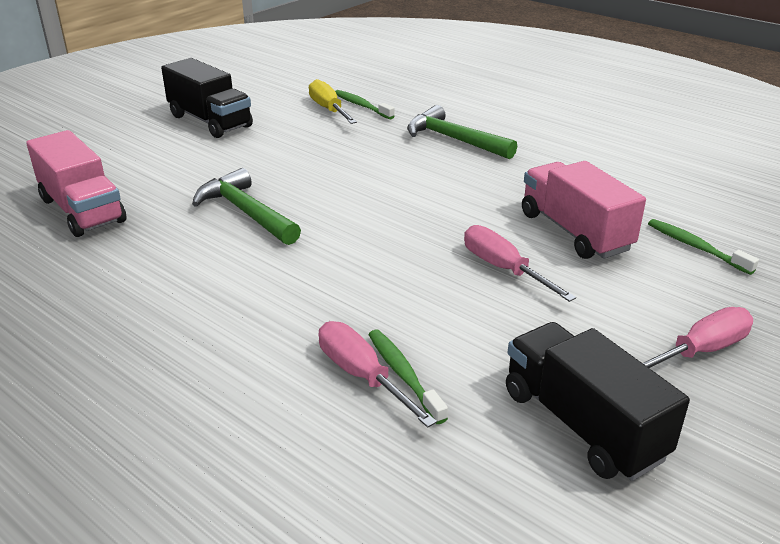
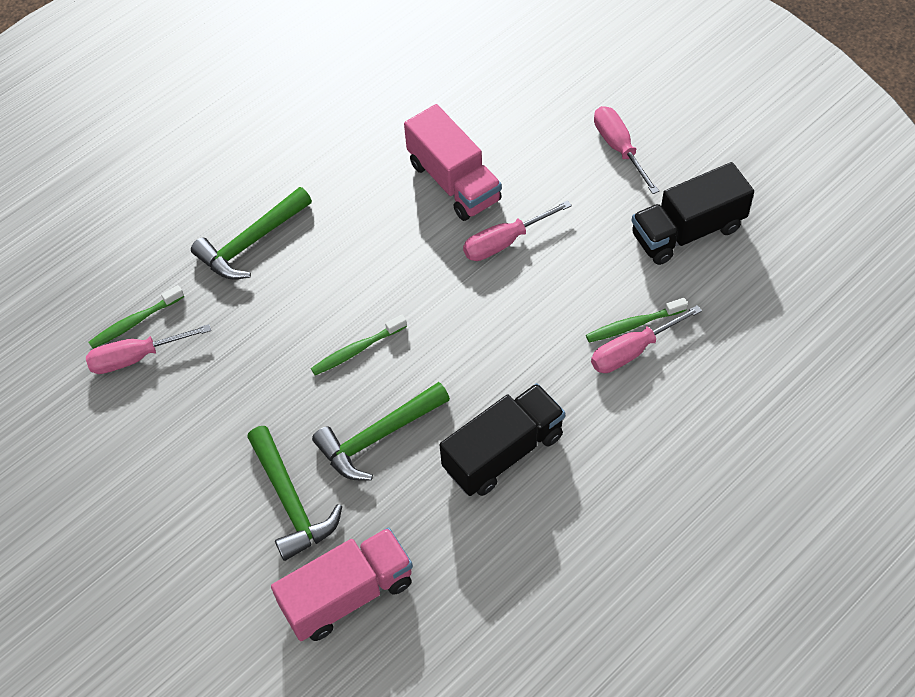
camera: 80 degrees left, 25 degrees up
(185, 178) = (291, 501): none -> green hammer
(210, 121) = (138, 487): black truck -> black truck (503, 452)
(329, 109) = (136, 357): yellow screwdriver -> pink screwdriver
(574, 232) = (454, 181): pink truck -> pink truck turned 105 degrees counterclockwise
(696, 247) = (489, 108): green toothbrush -> green toothbrush (357, 350)

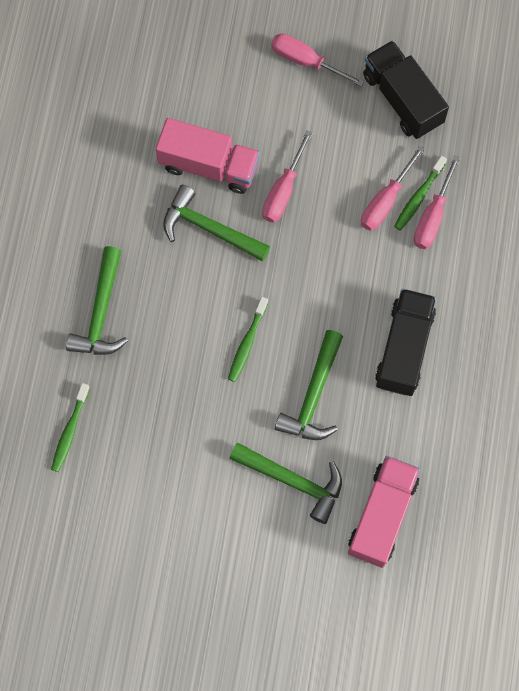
camera: 40 degrees left, 15 degrees up
(136, 357) = (95, 455): pink screwdriver -> pink screwdriver (386, 201)
(408, 233) = (210, 229): none -> green hammer
(687, 231) = (402, 99): black truck -> black truck turned 120 degrees clockwise

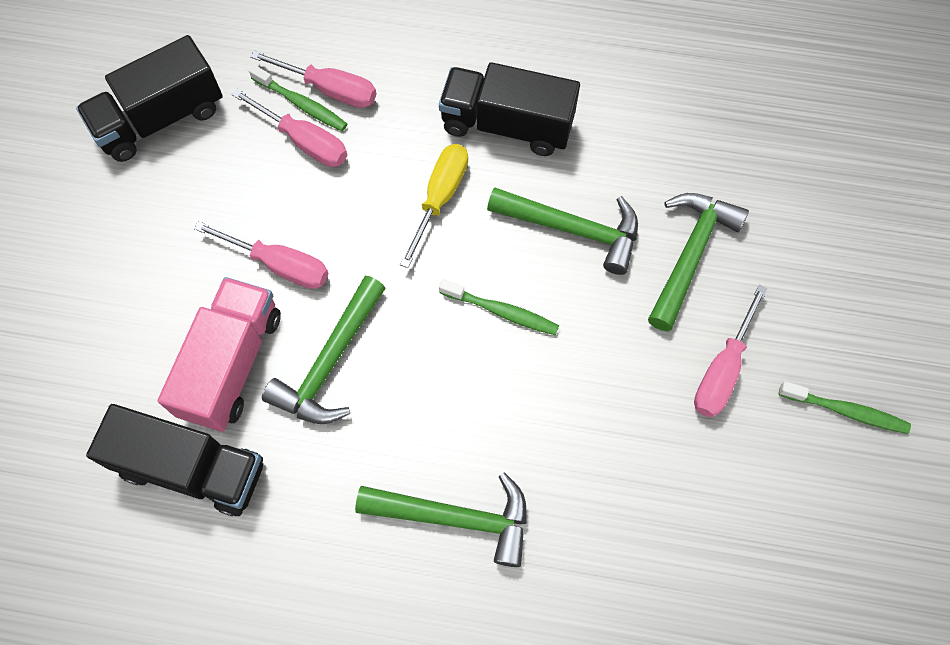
camera: 90 degrees left, 5 degrees down
(70, 431) = (642, 559): green toothbrush -> green toothbrush (845, 411)
(137, 148) = (192, 468): none -> black truck
(306, 61) = (85, 234): pink screwdriver -> pink screwdriver (722, 369)
(339, 299) = (440, 198): none -> yellow screwdriver
(382, 515) = (724, 154): pink truck -> none

